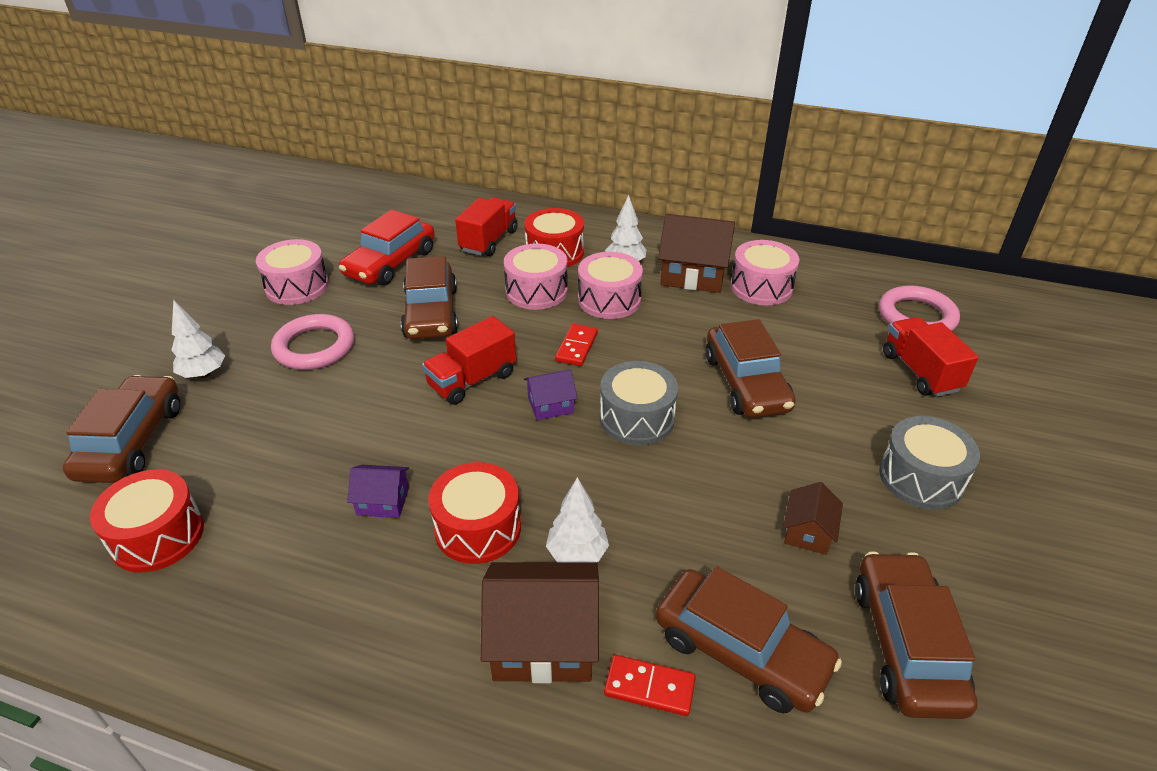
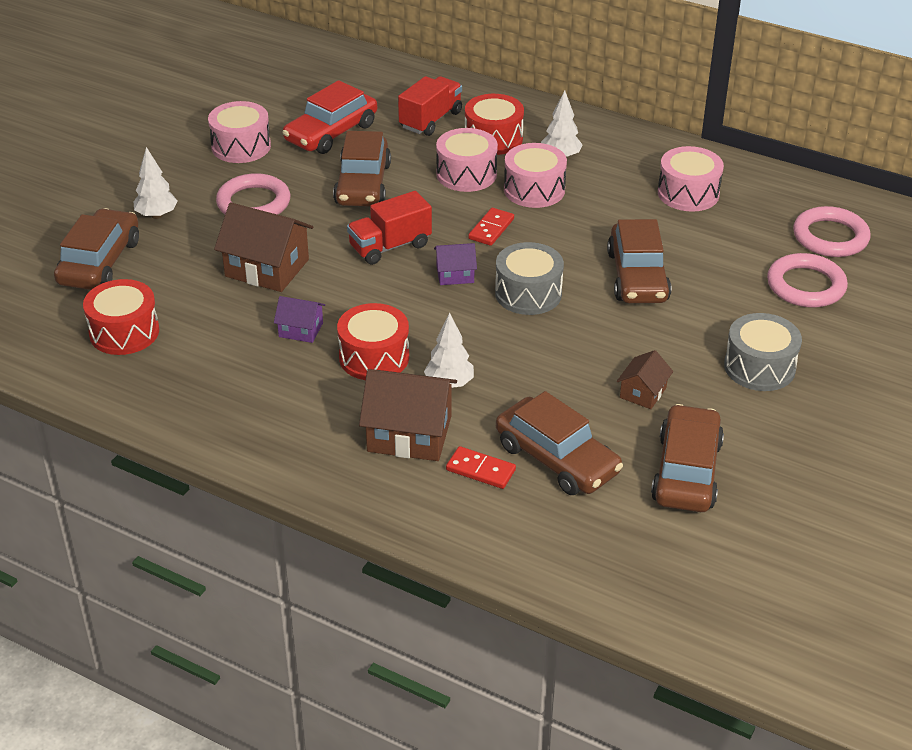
camera: 10 degrees right, 0 degrees up
(693, 274) = (625, 174): brown house -> brown house (267, 268)
(920, 372) = (806, 286): red truck -> pink ring

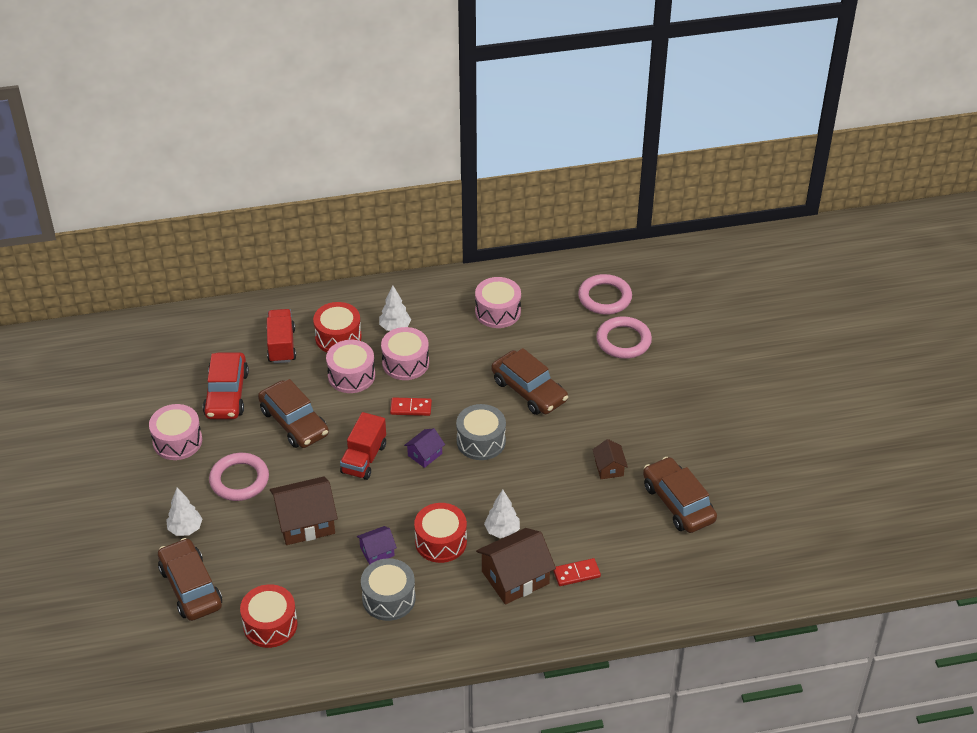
camera: 40 degrees left, 5 degrees up
(491, 229) = (411, 408): red domino -> red domino turned 75 degrees counterclockwise
(556, 459) = (607, 540): brown car -> none
(759, 367) = (651, 412): grey drum -> grey drum (388, 598)

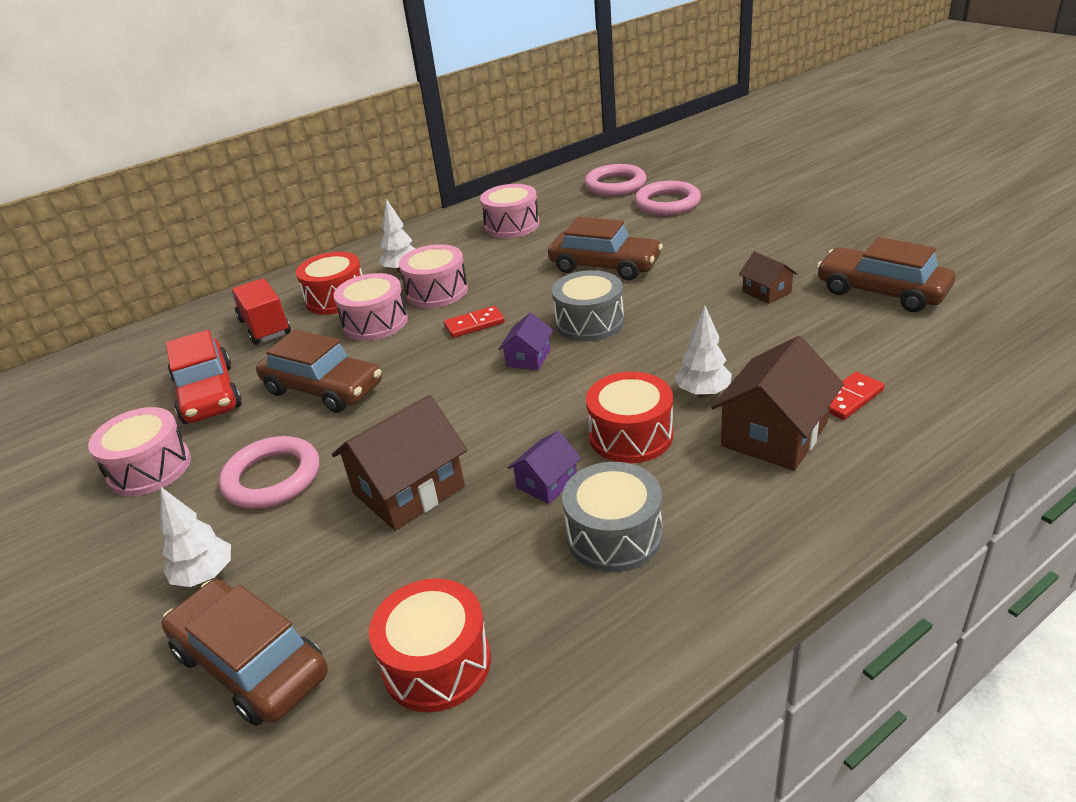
camera: 20 degrees left, 10 degrees down
(364, 459) = (448, 390): red truck -> none

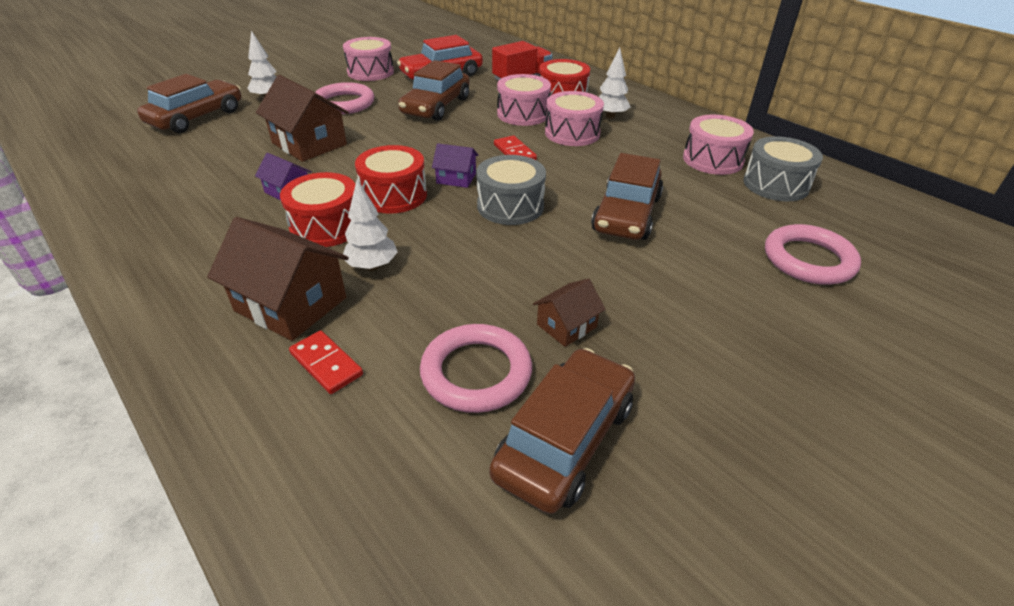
camera: 80 degrees right, 5 degrees up
(437, 663) = (155, 163): red drum -> red drum (394, 195)
(614, 535) = (215, 218): grey drum -> grey drum (775, 184)
(615, 185) = (851, 221): pink ring -> pink ring (476, 372)

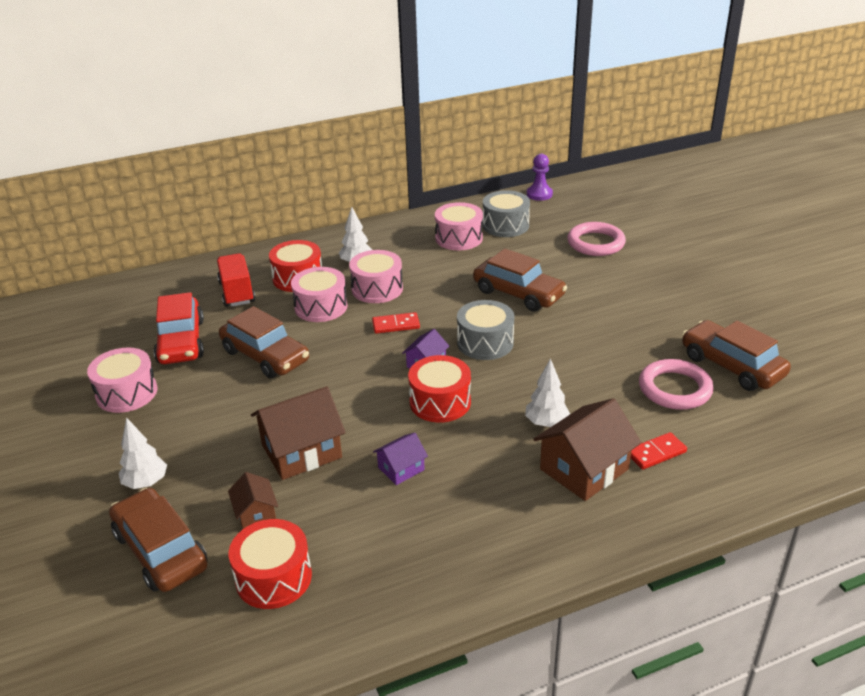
camera: 70 degrees left, 5 degrees down
(326, 226) = (477, 445): red drum -> red drum (273, 577)
(344, 103) = (209, 420): pink ring -> none
(566, 326) = (638, 346): brown house -> brown house (256, 513)
(887, 198) = (539, 194): none -> purple pawn

